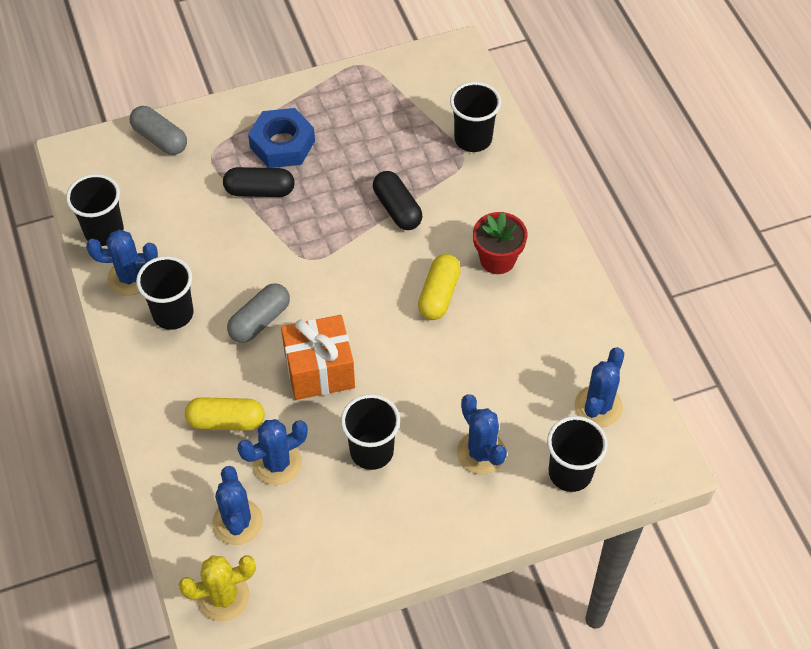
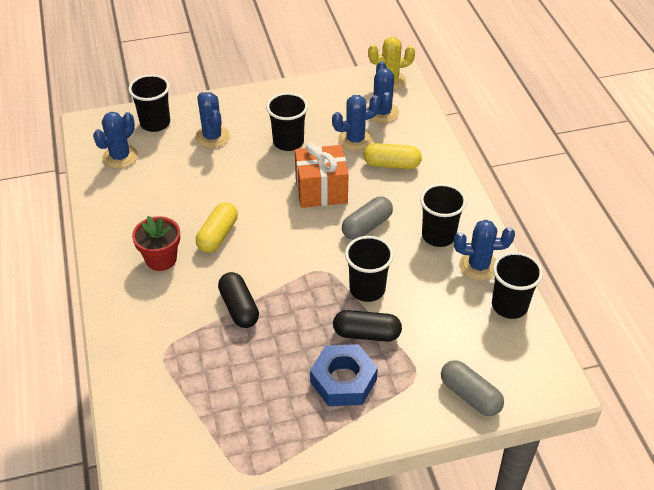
camera: 175 degrees left, 10 degrees down
(473, 139) = (149, 372): black cup -> black cup (367, 289)

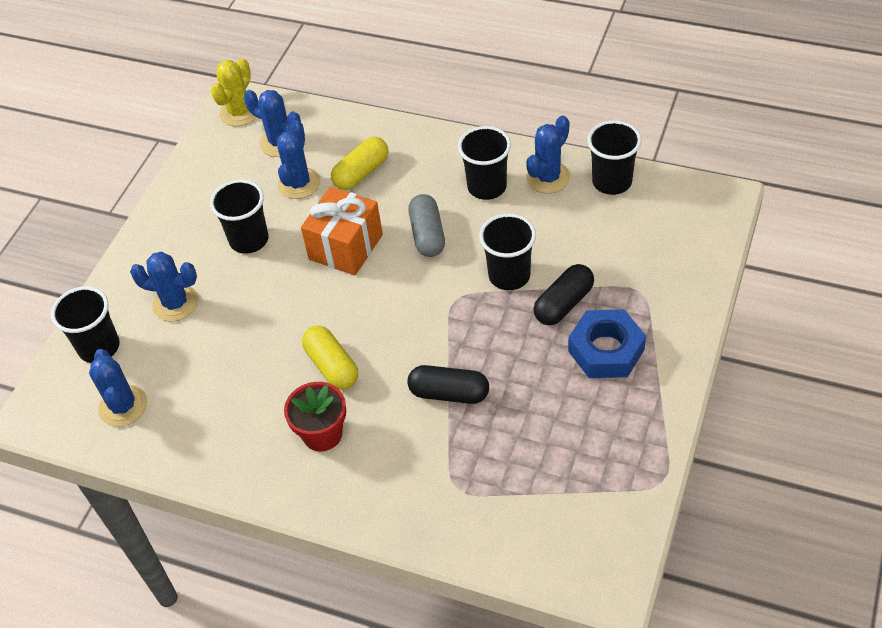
camera: 50 degrees left, 5 degrees up
(470, 396) = (690, 264): grey capsule -> none

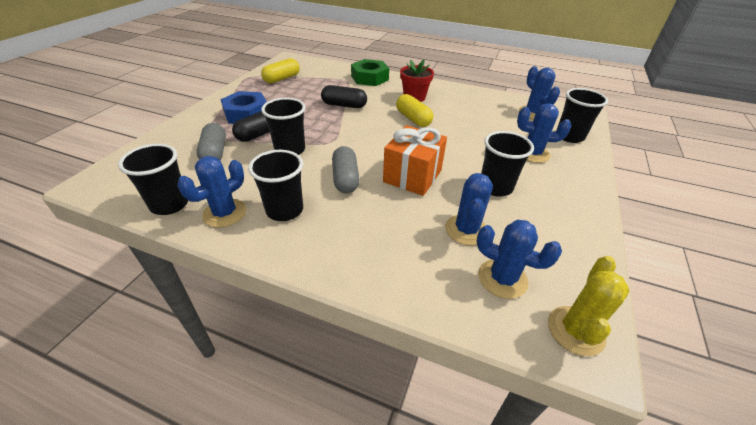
camera: 175 degrees right, 10 degrees down
(361, 173) = (404, 234): yellow capsule -> yellow capsule (282, 79)
(408, 503) = (369, 78): none -> green nut
(607, 260) = (215, 153): none -> grey capsule

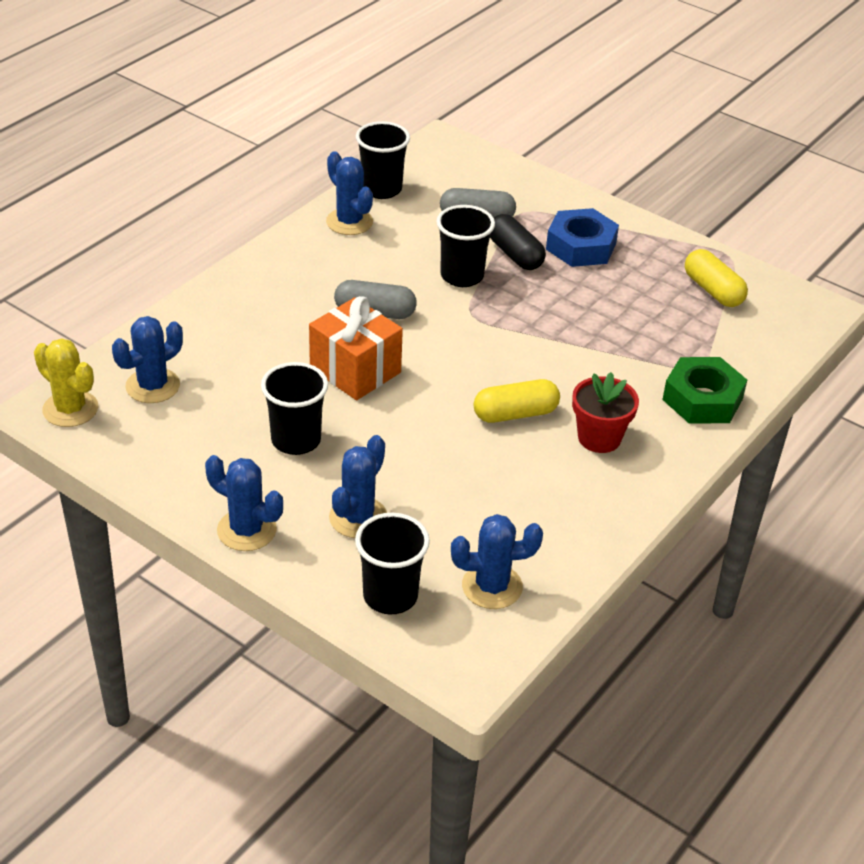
camera: 105 degrees right, 0 degrees up
(284, 210) = (335, 260): black cup -> none
(344, 105) = (586, 346): black capsule -> none
(466, 230) = (233, 385): blue cactus -> blue cactus (246, 530)

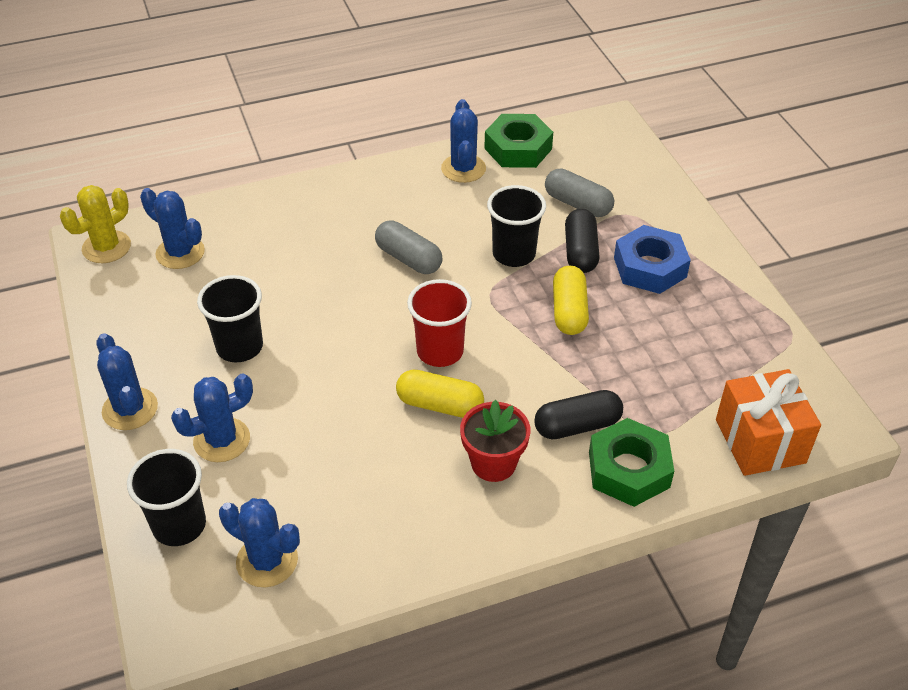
camera: 35 degrees right, 5 degrees up
(70, 409) = (106, 247): yellow cactus -> yellow cactus turned 60 degrees clockwise
(152, 386) = (180, 253): blue cactus -> blue cactus turned 45 degrees clockwise
(355, 370) = (344, 305): orange gift -> orange gift (760, 441)
(381, 189) = (518, 148): black cup -> green nut
(475, 374) = (440, 351): none -> red cup
(636, 384) = (577, 426): none -> black capsule
(713, 290) = (742, 362): yellow capsule -> yellow capsule (569, 311)

